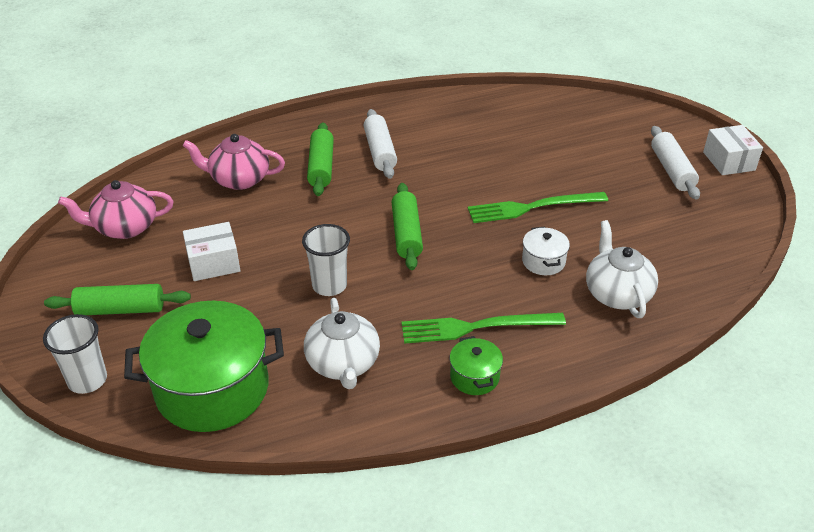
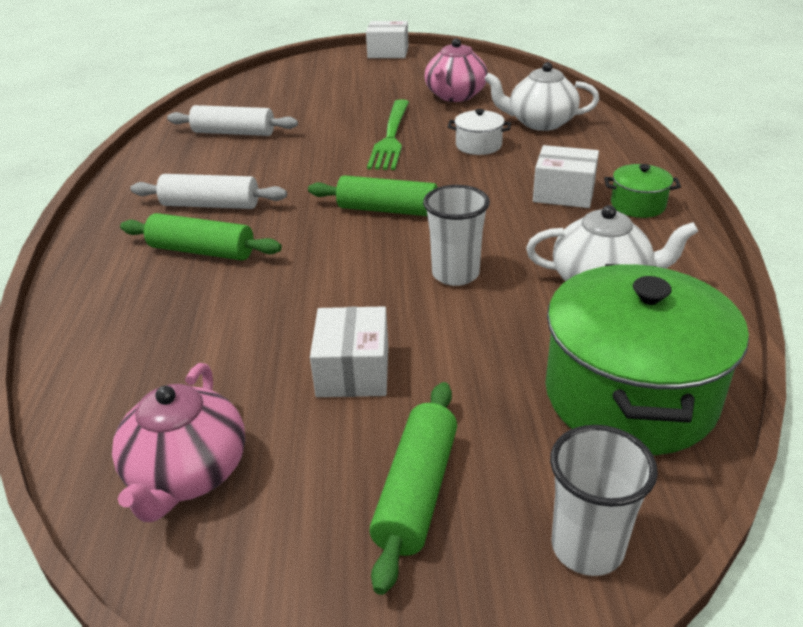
camera: 70 degrees left, 5 degrees down
(239, 179) = (164, 326): pink teapot -> pink teapot (455, 96)
(476, 327) = (564, 193): green fork -> white box
(672, 170) = (382, 73): white rolling pin -> white rolling pin (234, 133)

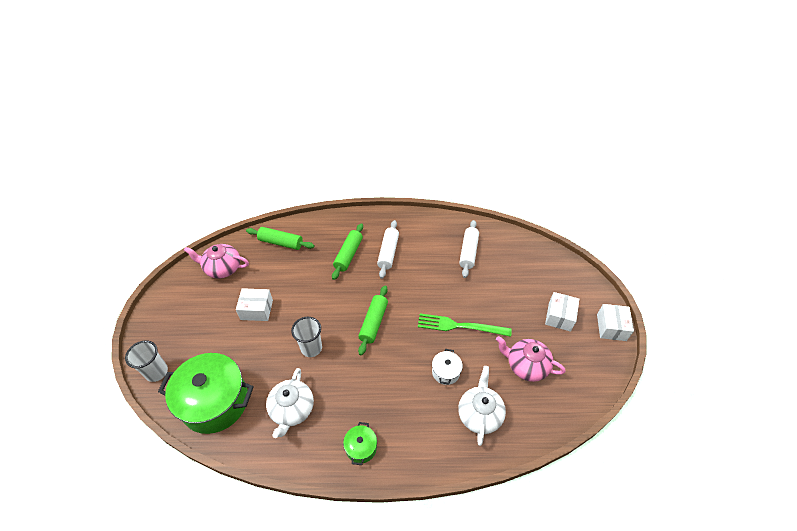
camera: 90 degrees right, 15 degrees up
(416, 491) = (194, 327): green rolling pin -> green rolling pin (281, 242)
(564, 193) = (380, 410): white box -> white box (559, 316)

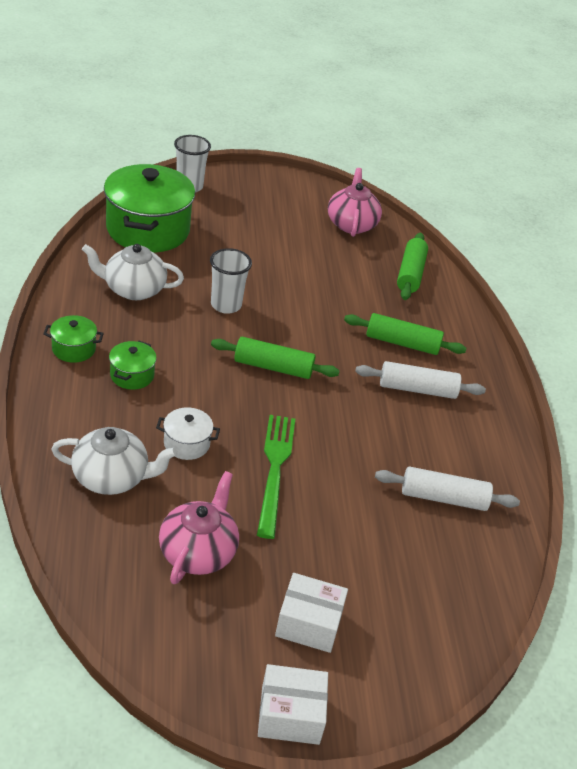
camera: 80 degrees right, 10 degrees down
(257, 309) = (285, 256): white box -> none
(386, 406) = (132, 375): none -> green pot

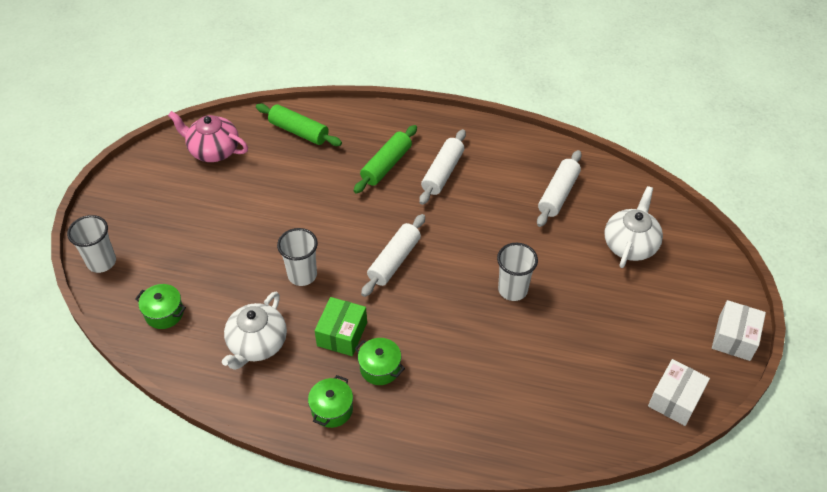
camera: 65 degrees left, 10 degrees up
(112, 477) = (502, 406): white teapot -> white teapot (630, 244)
(148, 230) = (164, 313): green pot -> green pot, size x0.45
(164, 342) = (342, 334): none -> green box
(186, 443) = (473, 344): white pot -> none
(198, 551) = (589, 361): pink teapot -> none
(273, 367) = (394, 260): green rolling pin -> white rolling pin
(275, 469) = (512, 290): green fork -> white cup
(308, 623) = (662, 307): white box -> white box (675, 399)

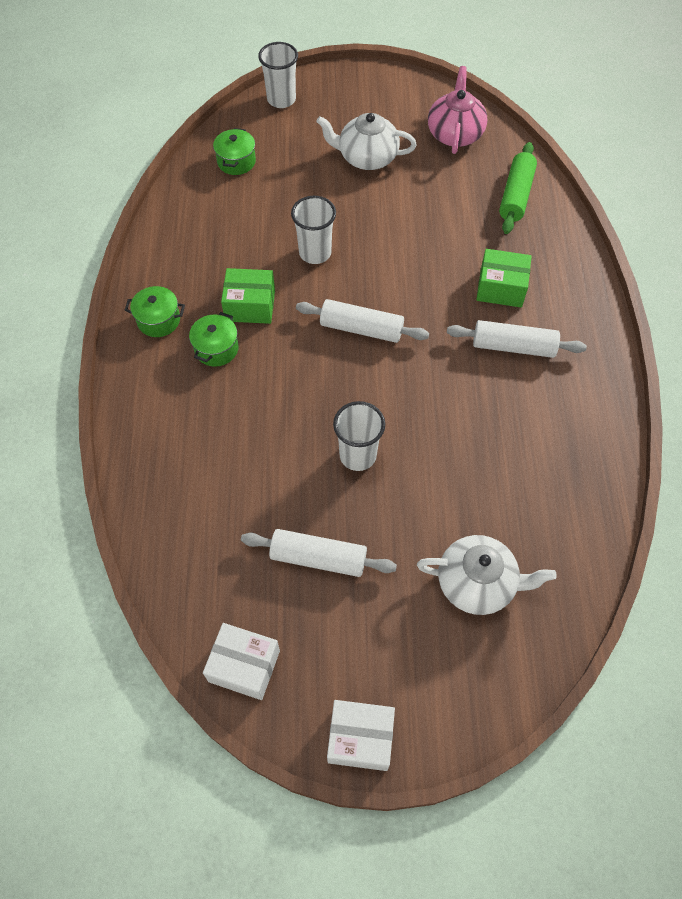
camera: 75 degrees right, 10 degrees up
(257, 344) = (220, 240): white teapot -> white teapot (367, 157)
(386, 165) = (501, 288): green rolling pin -> green box
(558, 194) = (531, 481): white rolling pin -> white rolling pin (318, 558)

